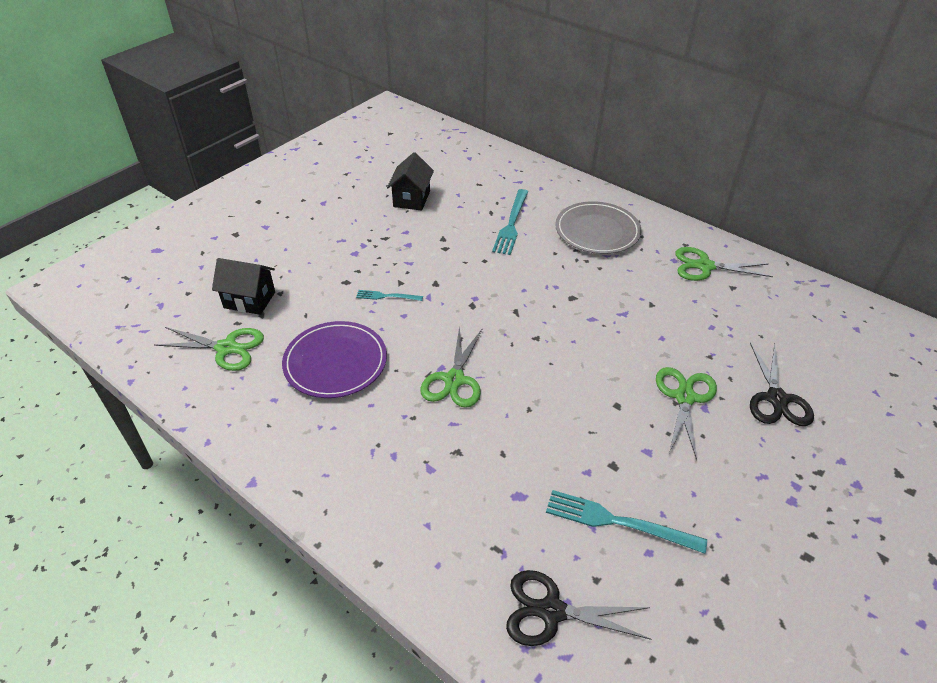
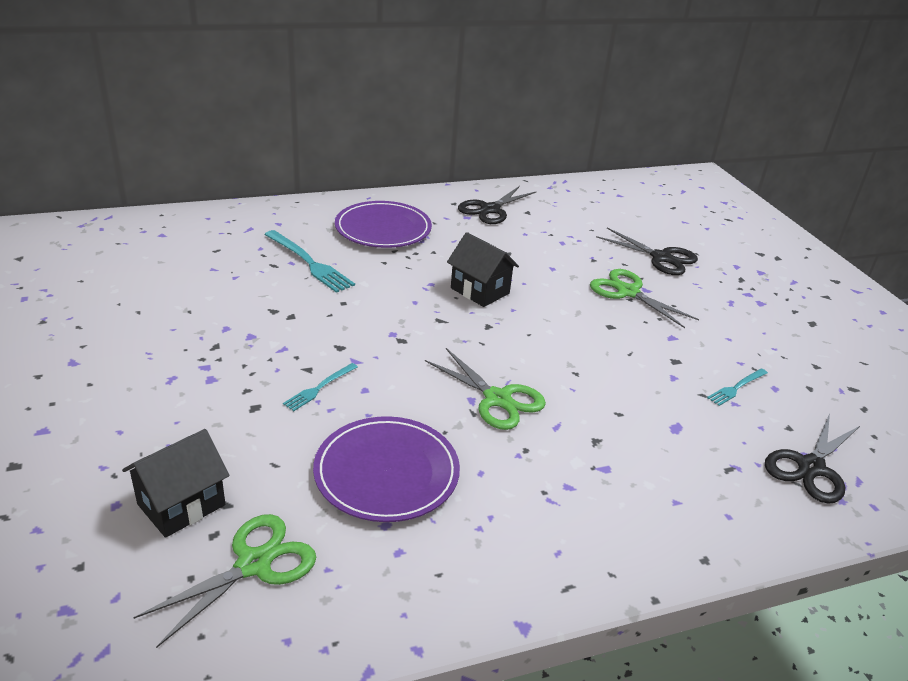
camera: 60 degrees left, 10 degrees down
(411, 199) = (173, 299): black house -> black house (480, 291)
(597, 231) = (383, 229): grey plate -> purple plate
(618, 522) = (736, 387): turquoise fork -> turquoise fork, size x0.56
(705, 266) = (490, 209): green scissors -> black scissors

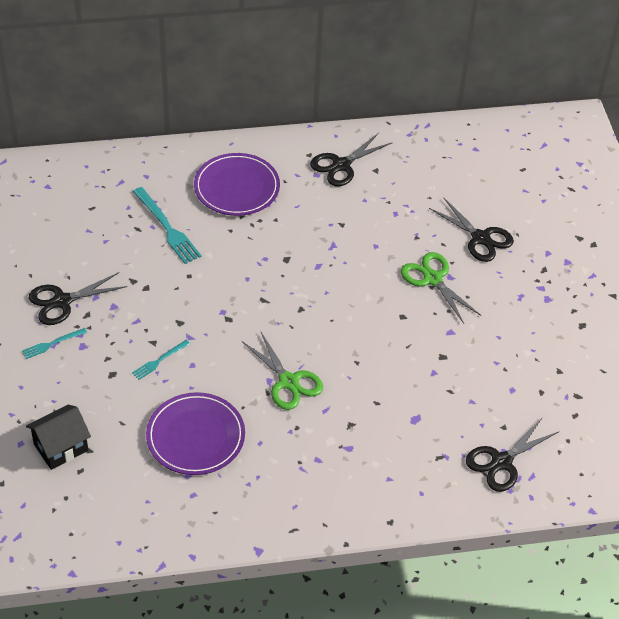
camera: 10 degrees right, 15 degrees up
(181, 335) = (62, 301): none -> black scissors
(253, 564) = (103, 493): green scissors -> none
(480, 291) = (304, 269): black house -> none
(736, 387) = (480, 387): turquoise fork -> turquoise fork (52, 344)

